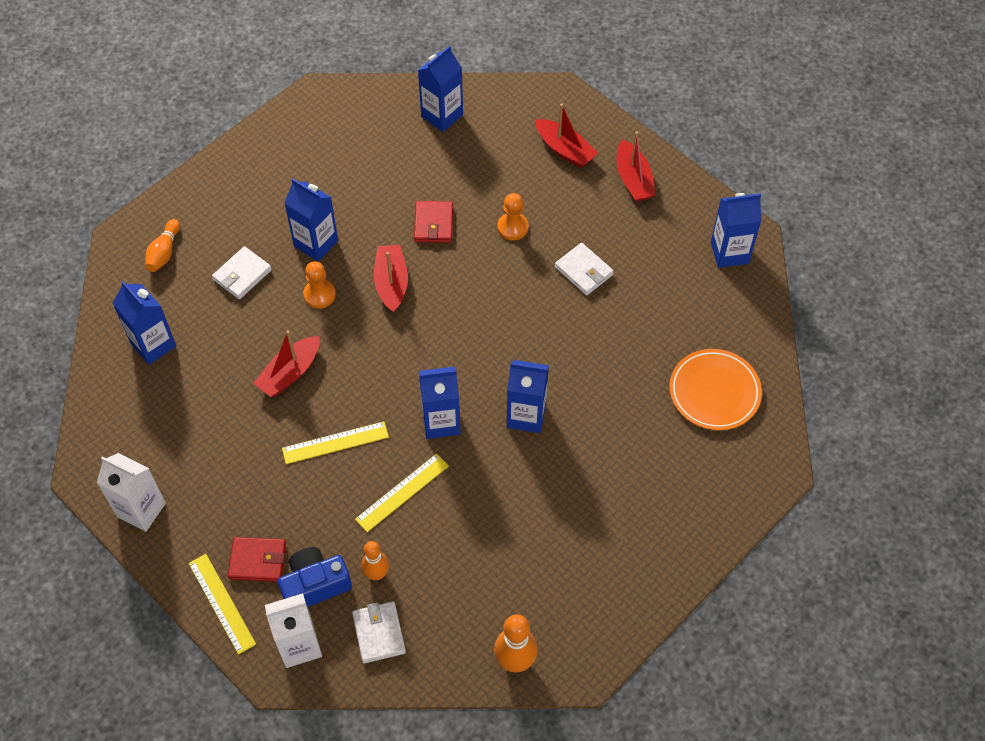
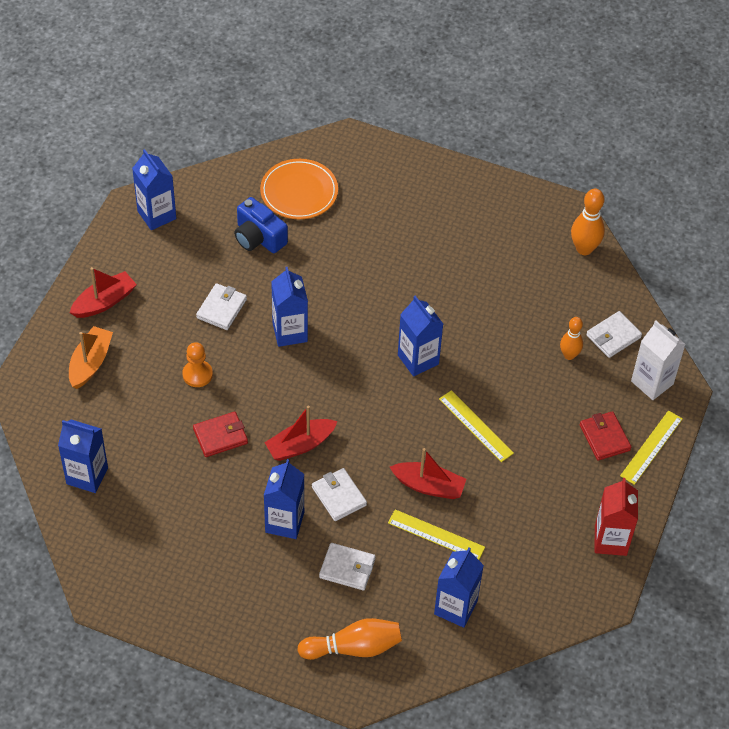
camera: 115 degrees left, 5 degrees down
(141, 510) = (610, 540): white carton -> red carton
(164, 252) = (353, 647): orange bowling pin -> orange bowling pin, size x1.50
(315, 585) = (601, 391): blue camera -> blue camera (258, 237)
(319, 295) = (339, 496): orange pawn -> white wallet
(402, 492) = (494, 363): yellow ruler -> yellow ruler (436, 535)
(526, 415) = (382, 305): blue carton -> blue carton (290, 332)
(564, 150) = (90, 363): red boat -> orange boat

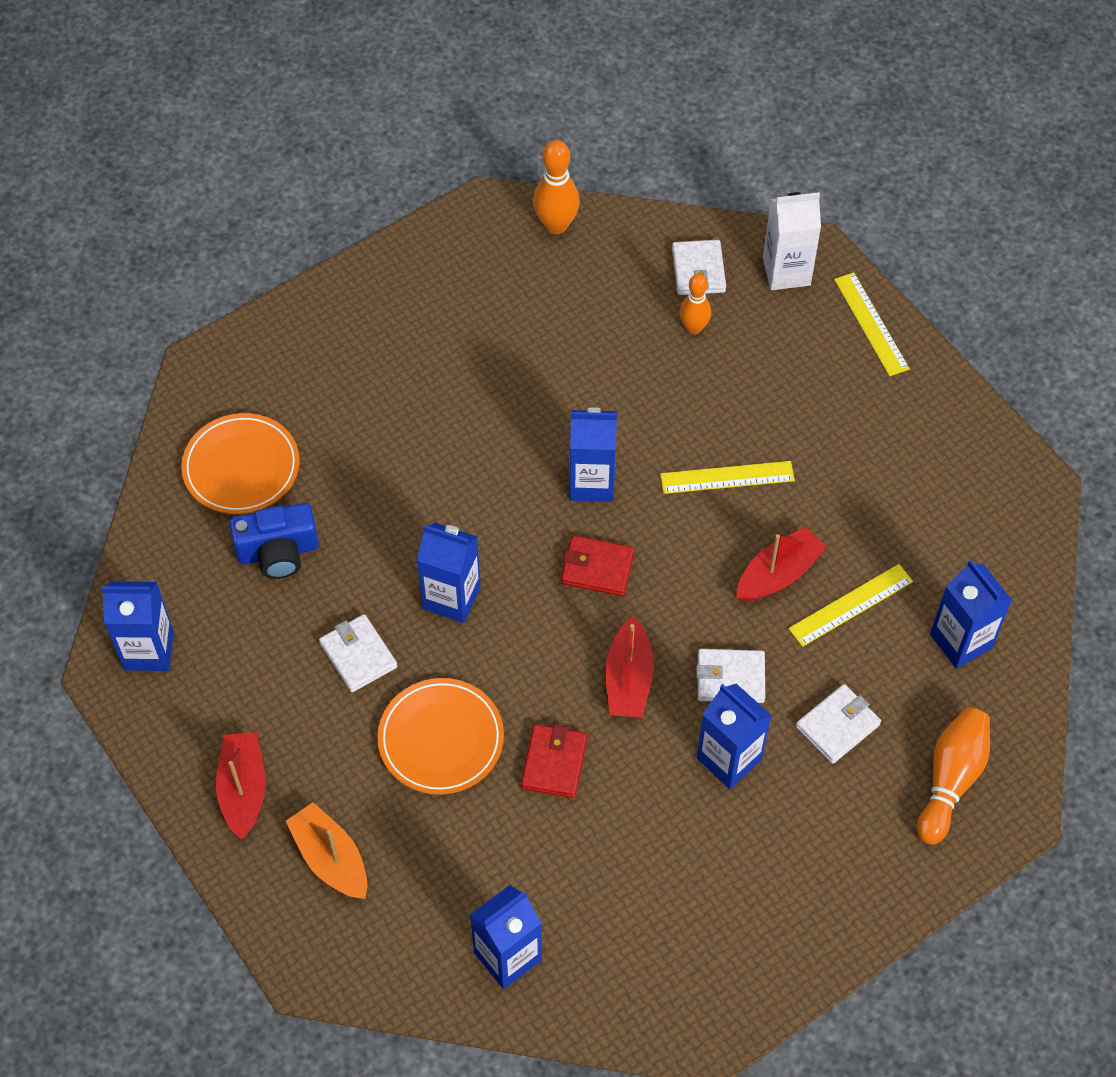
camera: 55 degrees left, 5 degrees up
(197, 374) = (441, 739): orange pawn -> orange plate
(604, 437) = (829, 360): red wallet -> red wallet (597, 568)
(610, 540) = (967, 435): red carton -> none

